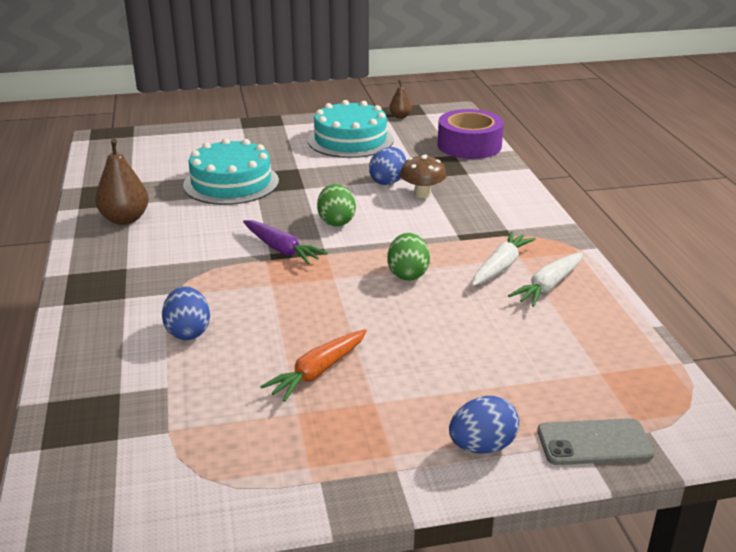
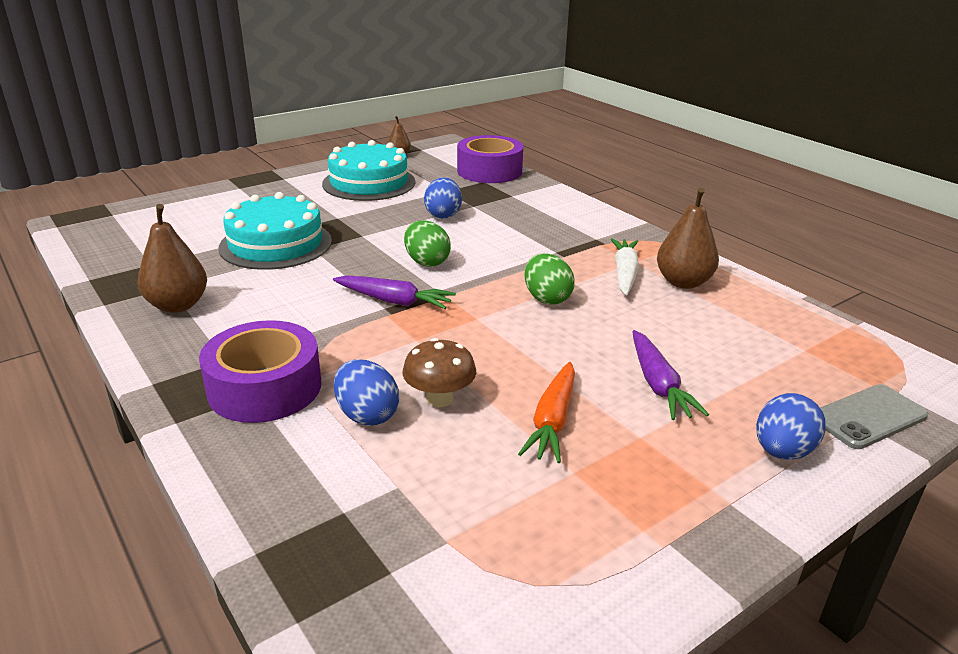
camera: 25 degrees left, 0 degrees up
(136, 294) = (265, 387): none -> purple tape
(422, 194) = (488, 221): brown mushroom -> brown mushroom (439, 399)
(431, 367) = (658, 384): none -> purple carrot
(548, 286) = (683, 282): white carrot -> brown pear

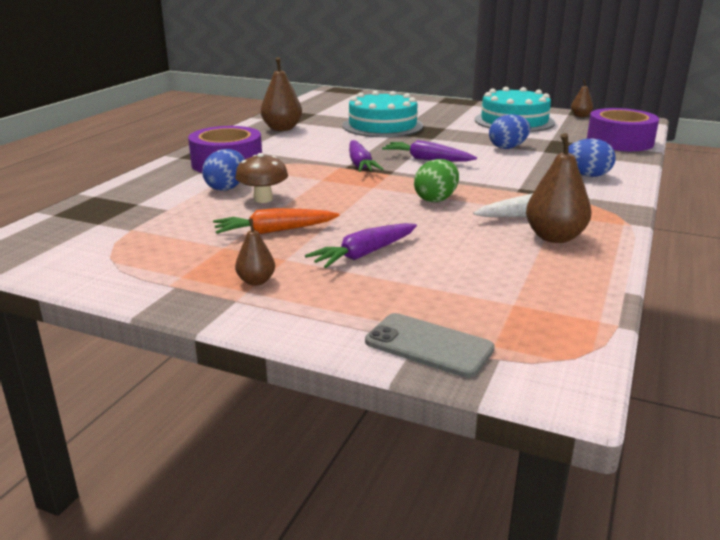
camera: 60 degrees right, 5 degrees down
(427, 262) = (427, 159): green egg -> purple carrot
(688, 474) = (256, 281): none -> brown pear
(782, 451) = (324, 311): blue egg -> blue egg (587, 175)

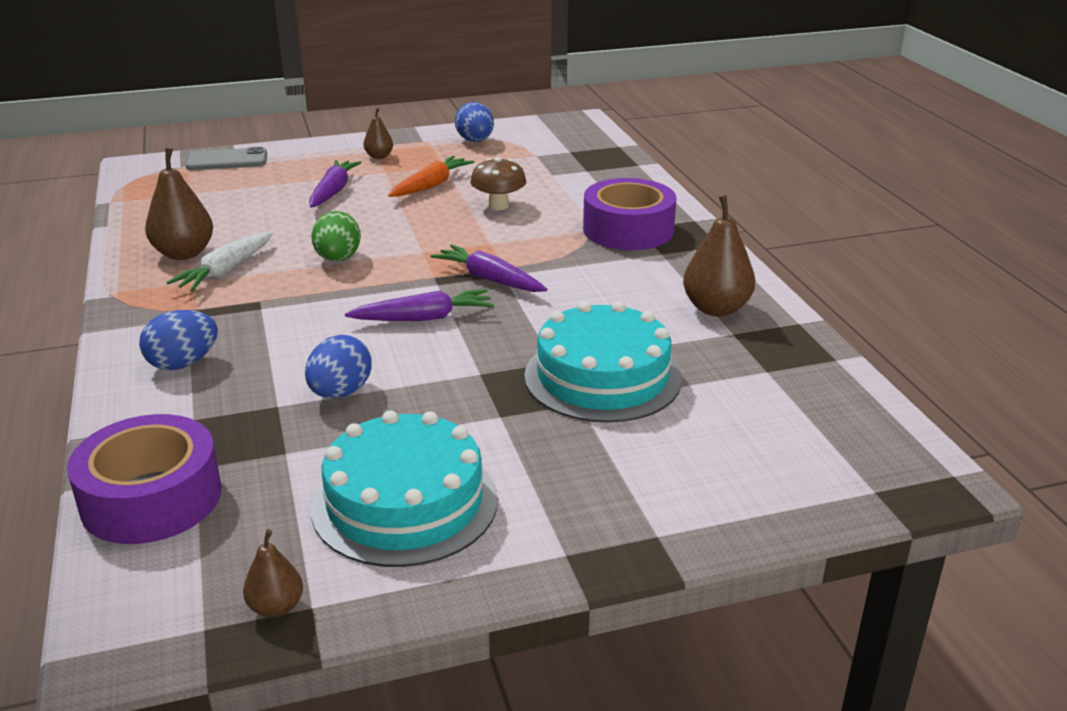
camera: 140 degrees right, 5 degrees up
(226, 188) = (555, 205): blue egg -> blue egg (475, 141)

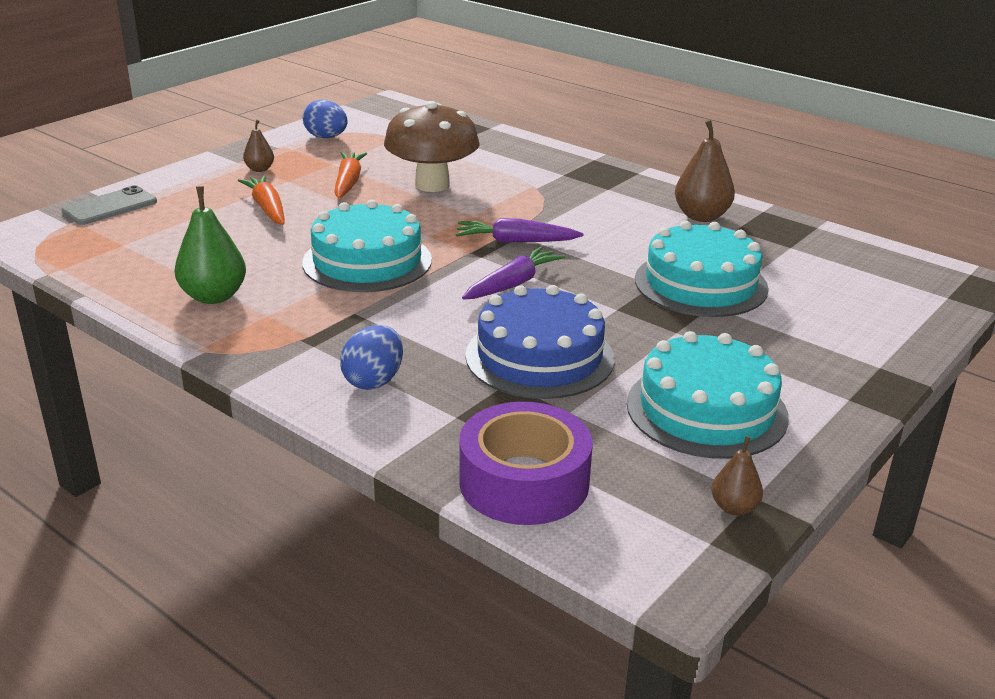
camera: 35 degrees left, 0 degrees up
(184, 253) = (214, 296): brown pear -> green pear
(225, 271) = (281, 299): white carrot -> none
(333, 191) = (267, 208): purple carrot -> orange carrot
(338, 259) = (367, 261): green egg -> turquoise cake
(340, 392) = (539, 356): blue egg -> blue cake
(498, 206) = (432, 185): brown mushroom -> brown mushroom, size x1.77
(628, 230) = (559, 178): purple tape -> none

